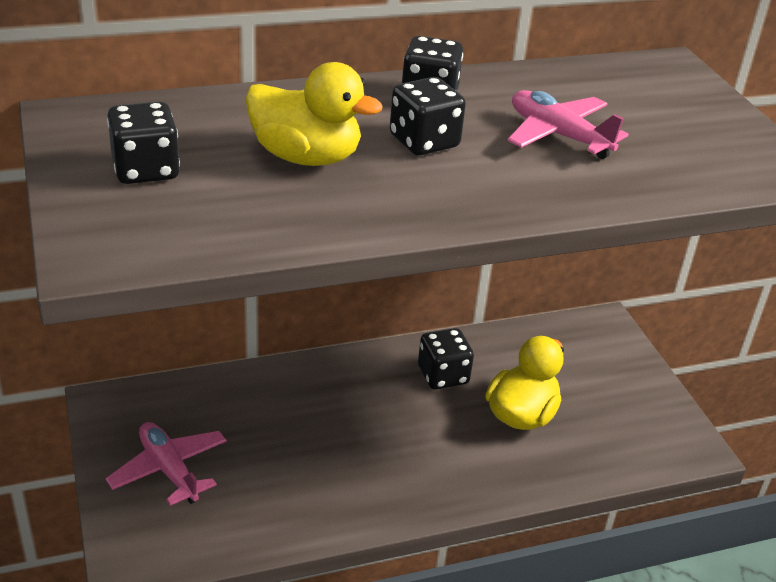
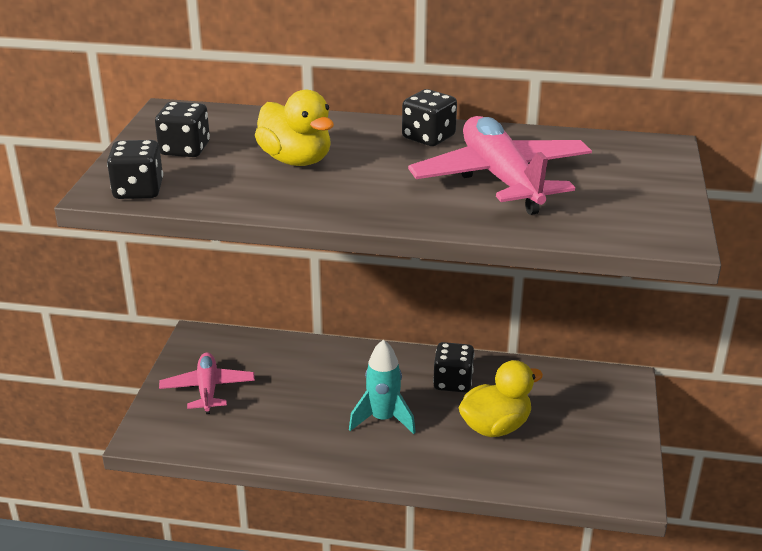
camera: 30 degrees right, 5 degrees down
(400, 443) = (383, 419): none -> turquoise rocket
(424, 142) = (391, 165): black dice -> black dice (138, 190)
(558, 135) = (501, 179): pink plane -> pink plane, size x1.65

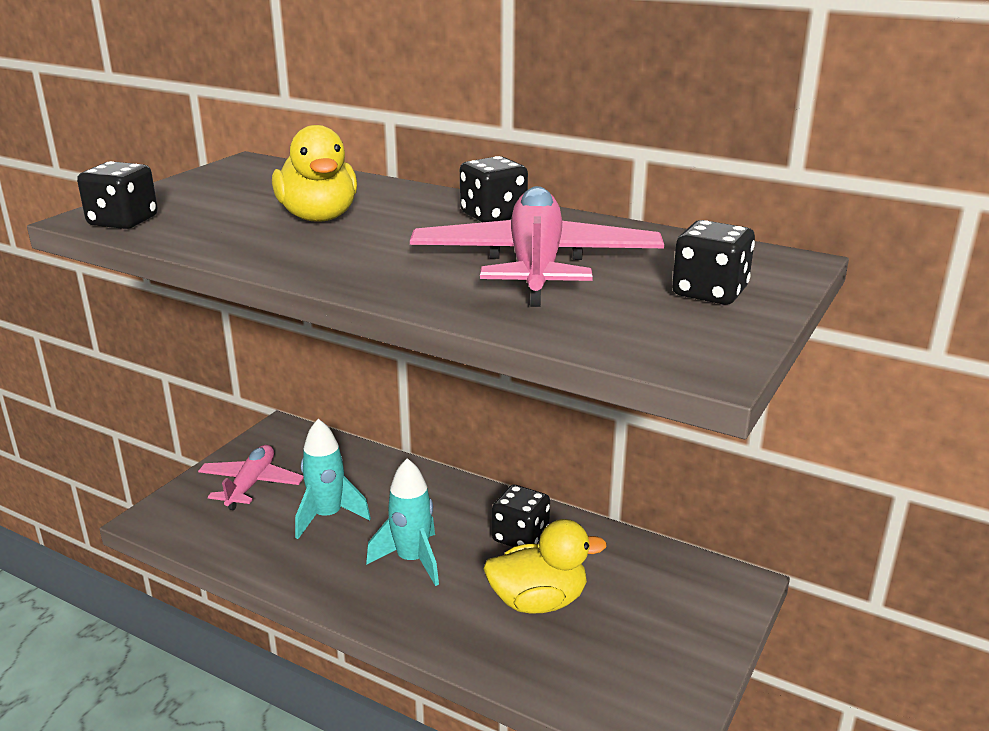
camera: 20 degrees right, 5 degrees down
(185, 149) = (217, 194): black dice -> black dice (709, 292)
(292, 401) = (328, 516): none -> turquoise rocket

